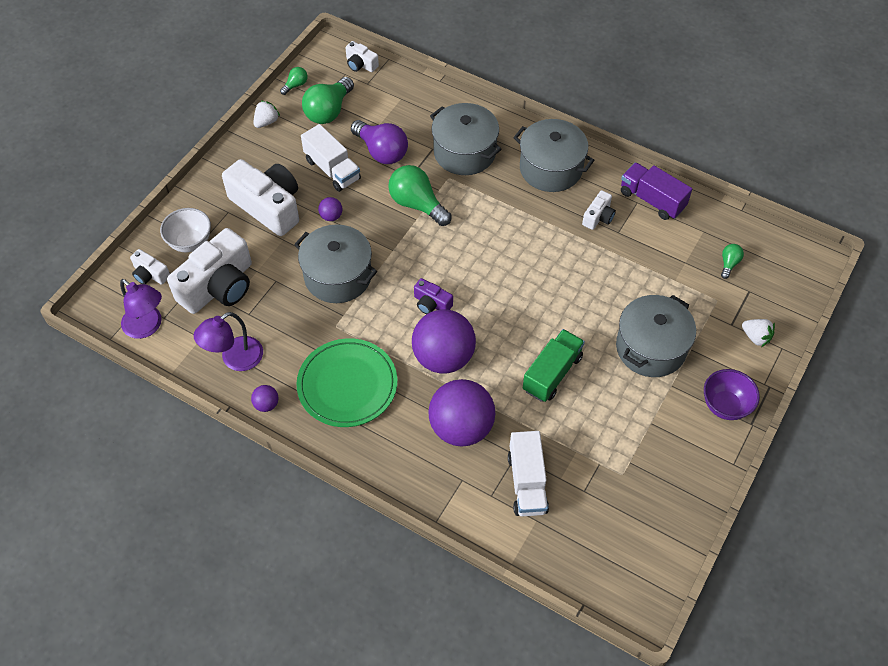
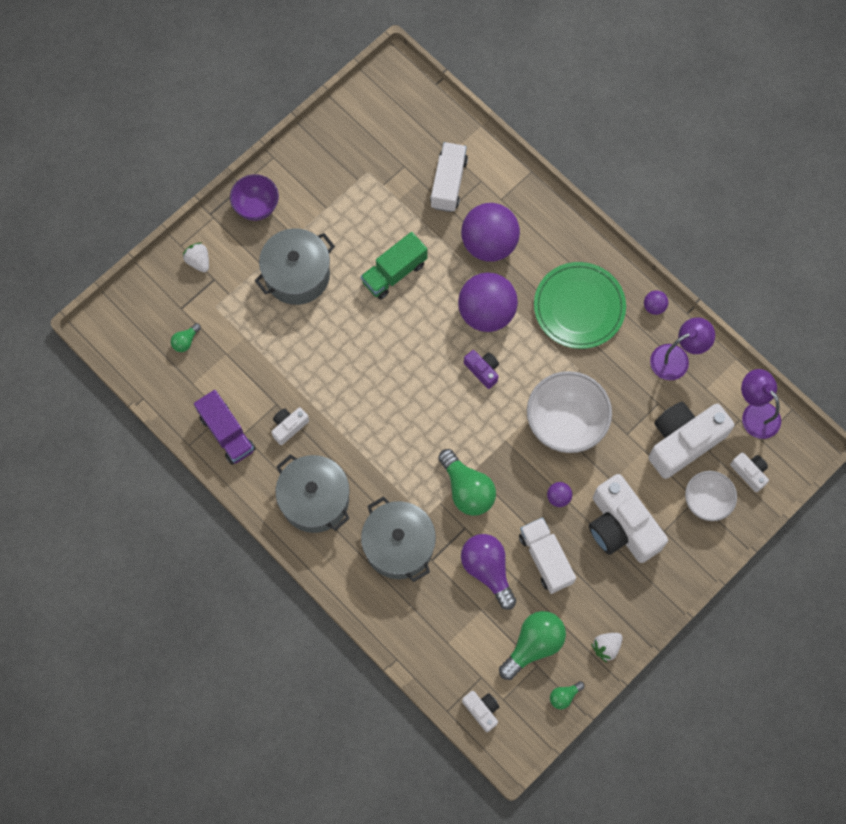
camera: 165 degrees left, 15 degrees up
(338, 276) = (565, 423): grey pot -> white bowl

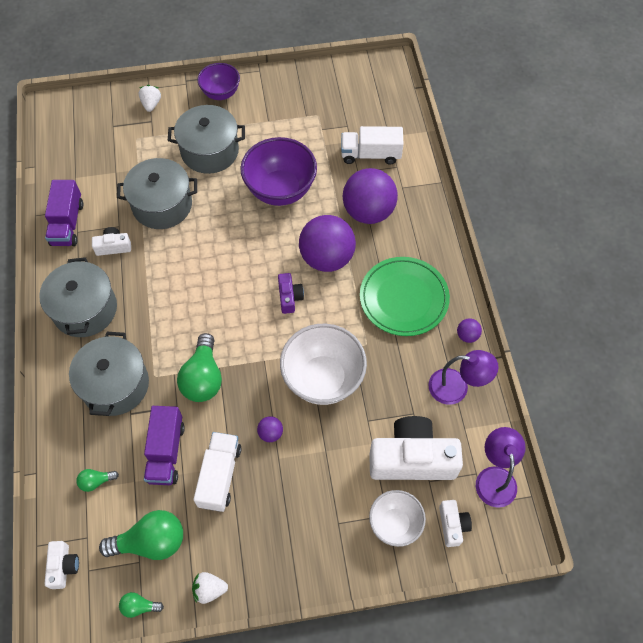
camera: 35 degrees right, 10 degrees down
(185, 341) = (96, 148): green light bulb -> green light bulb (96, 481)
(298, 358) = (162, 205): none -> grey pot
(394, 273) = (280, 190): green truck -> purple bowl
(448, 183) = (370, 154): white truck -> white truck turned 135 degrees counterclockwise
(487, 570) = (166, 452): purple light bulb -> purple truck
(621, 527) = (304, 494): white camera -> none

